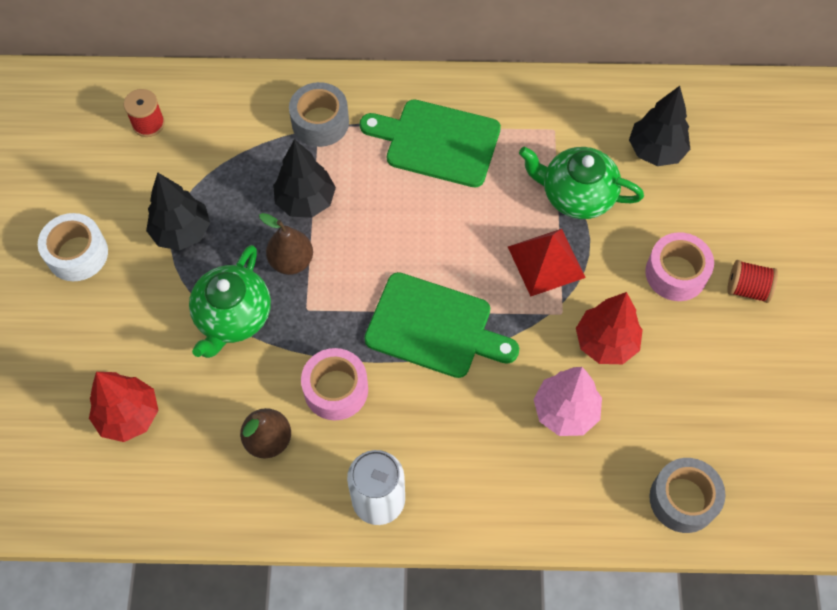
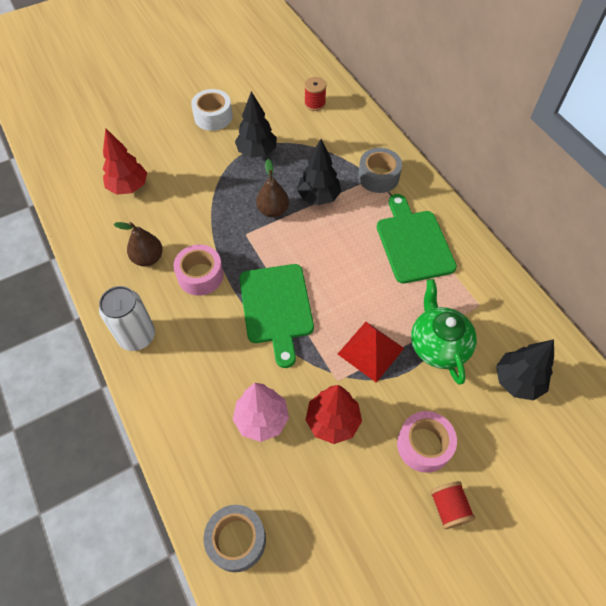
camera: 60 degrees right, 5 degrees down
(233, 317) = (218, 202): green teapot -> none

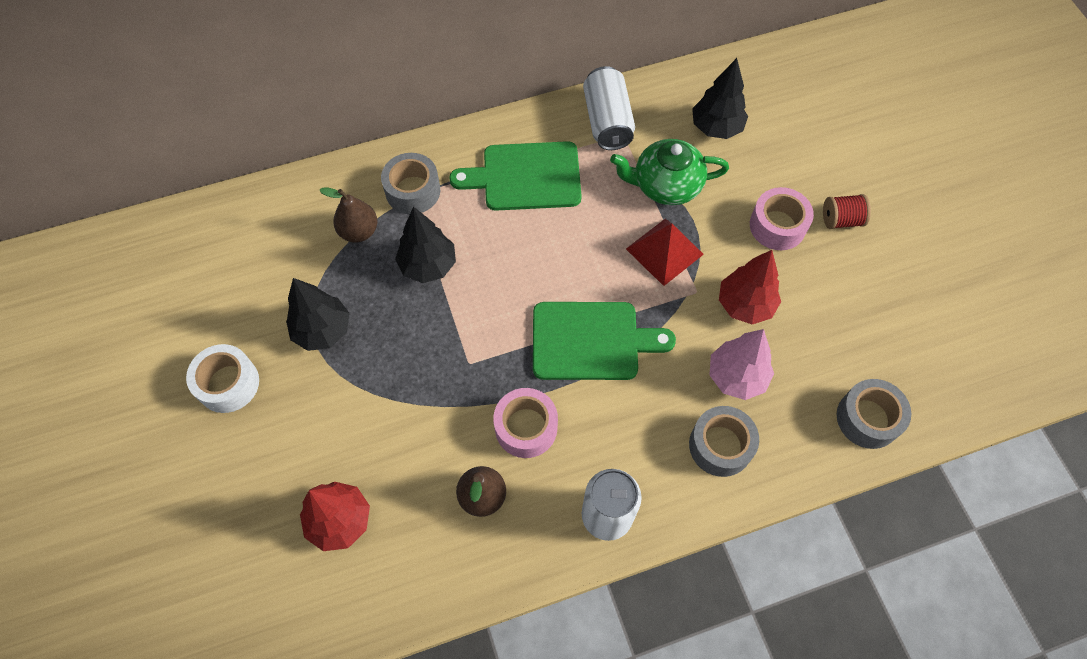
camera: 80 degrees left, 5 degrees up
(198, 411) = (720, 445): none -> grey tape
(273, 210) = (437, 324): brown pear -> brown pear (359, 231)
(315, 103) = (250, 241): red spool -> none
(490, 292) = (607, 121): none -> white can

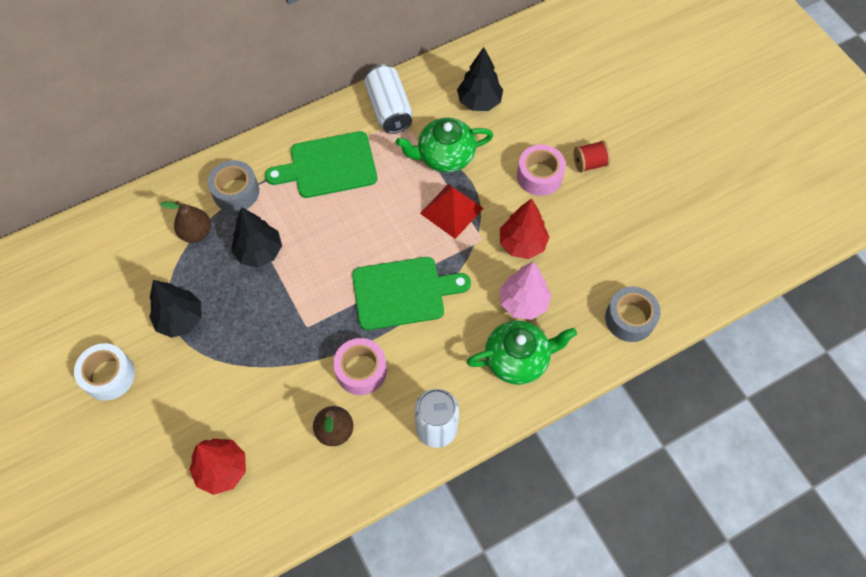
camera: 10 degrees left, 0 degrees up
(720, 445) = (518, 359): grey tape -> green teapot

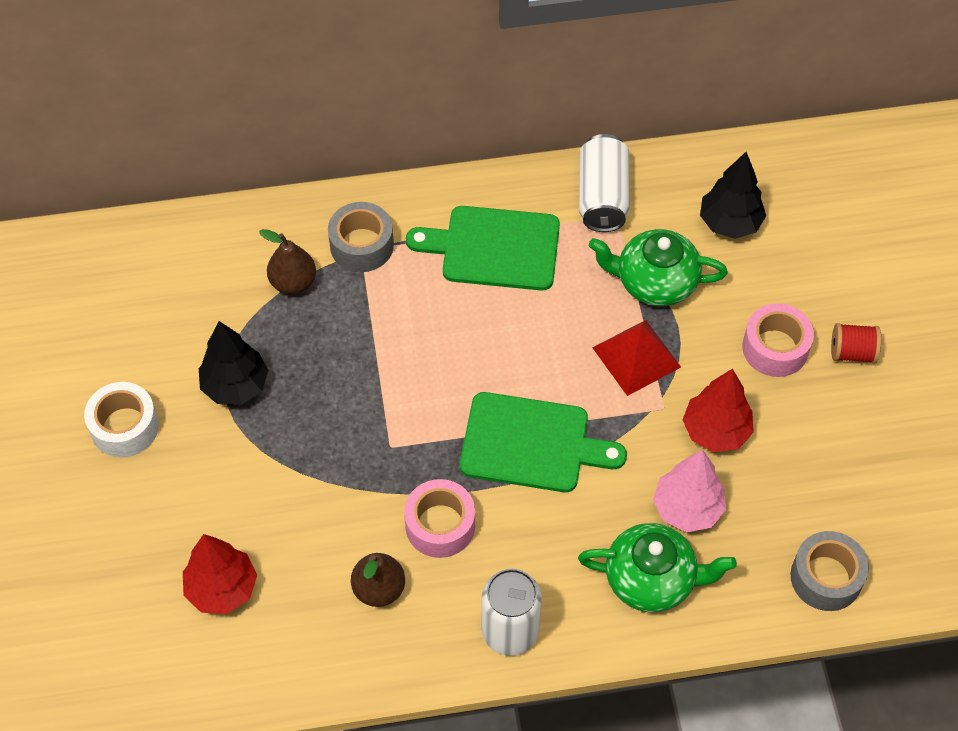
camera: 20 degrees right, 5 degrees down
(259, 252) = (364, 332): black tree -> none

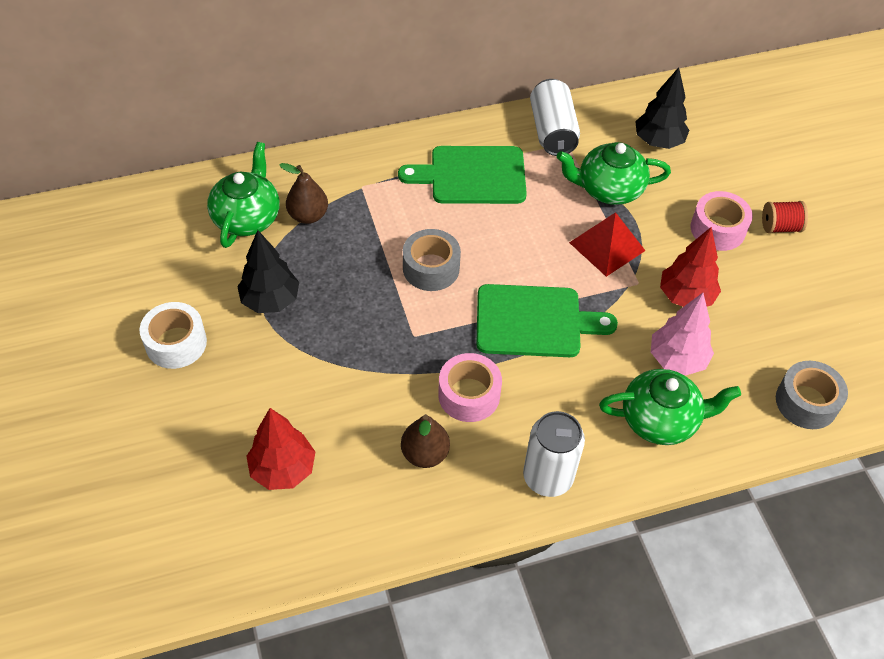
camera: 10 degrees left, 5 degrees down
(223, 278) = (247, 217): none -> green teapot
(362, 245) = (361, 183): grey tape -> grey tape (431, 268)

